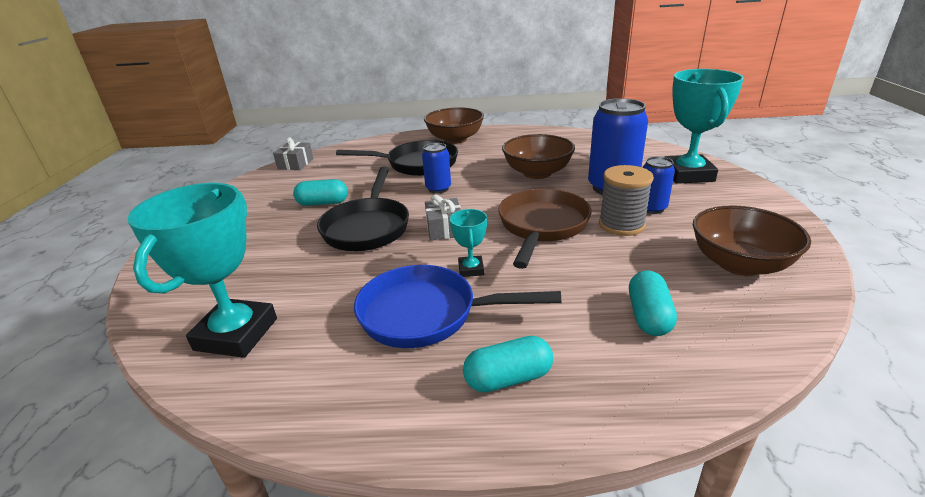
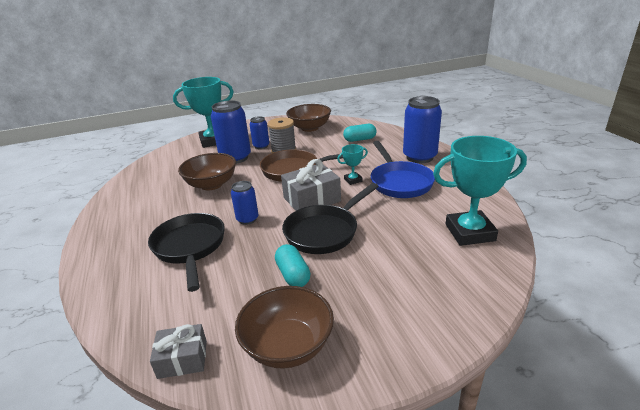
camera: 110 degrees left, 0 degrees up
(367, 227) = (325, 231): black pan -> black pan turned 150 degrees clockwise
(444, 228) = (312, 199): grey gift -> grey gift, size x1.61
(455, 139) = (116, 243): brown bowl -> brown bowl (288, 346)
(508, 378) = (419, 157): turquoise capsule -> blue can

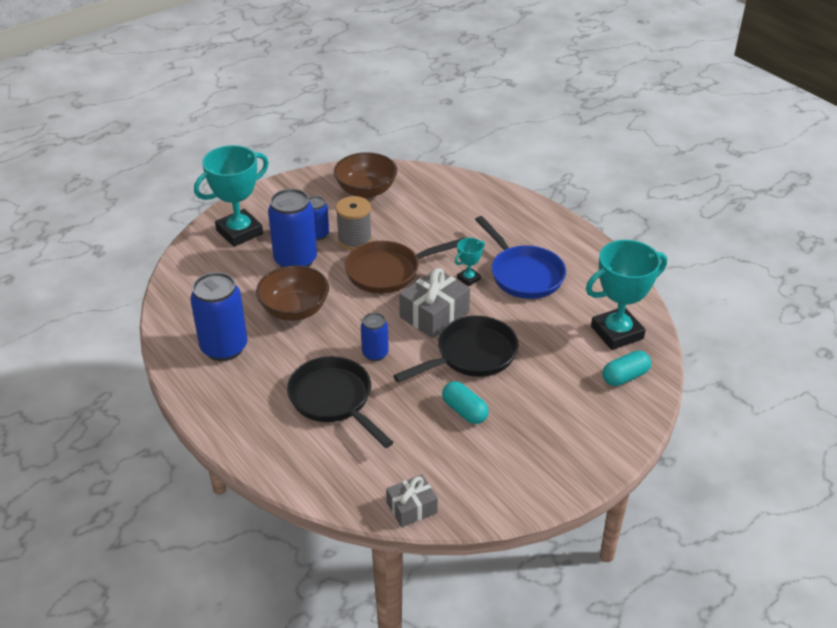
camera: 20 degrees left, 10 degrees up
(288, 346) = (497, 477): brown bowl -> none
(325, 231) = (471, 355): black pan -> black pan turned 150 degrees counterclockwise
(360, 139) = (446, 207): turquoise capsule -> turquoise capsule (625, 377)
(419, 157) = (533, 230): blue can -> blue can (224, 348)

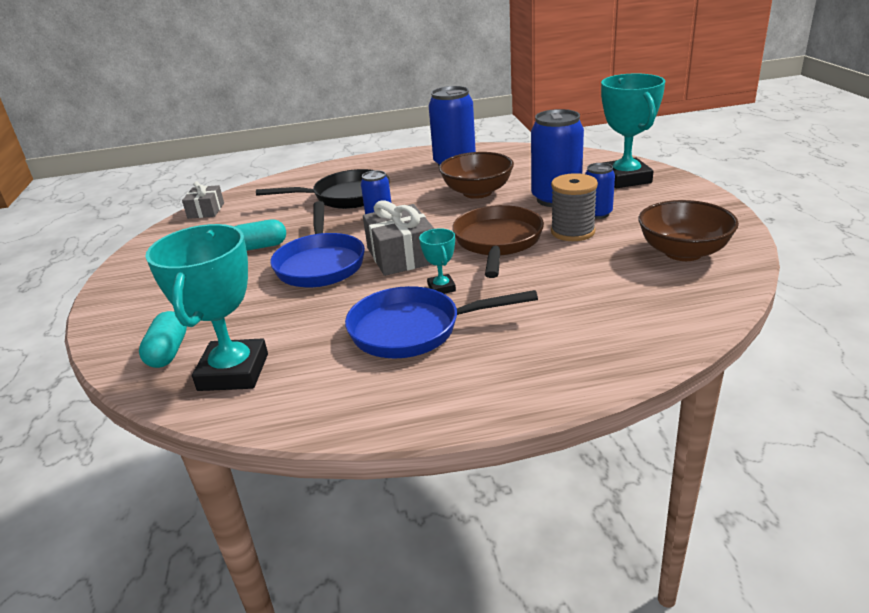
camera: 120 degrees right, 10 degrees down
(471, 355) = (320, 264): black pan -> blue pan

